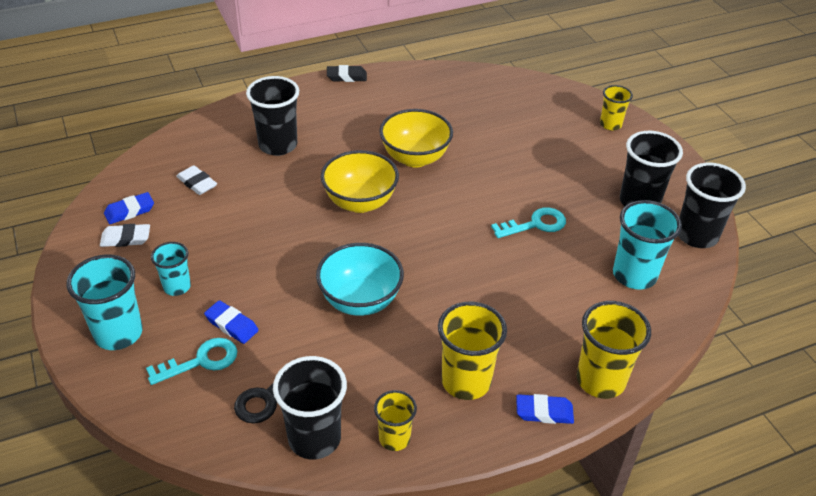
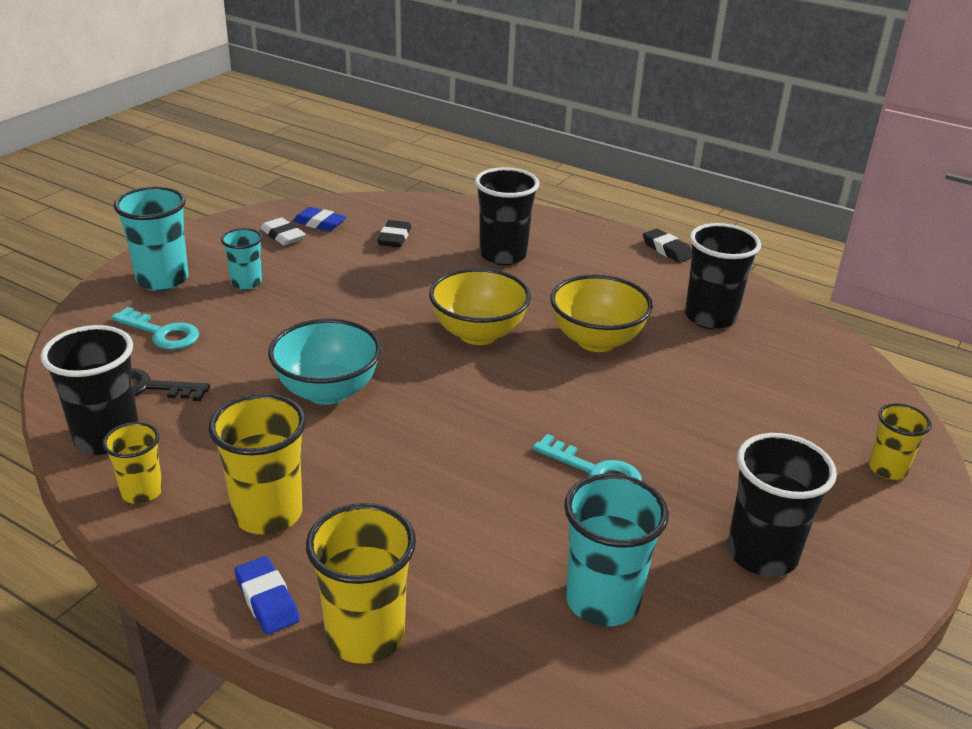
camera: 55 degrees right, 10 degrees down
(197, 183) = (394, 238): white eraser -> black eraser
(231, 325) = (223, 330): blue eraser -> none
(696, 235) = (767, 643): black cup -> black cup (710, 317)

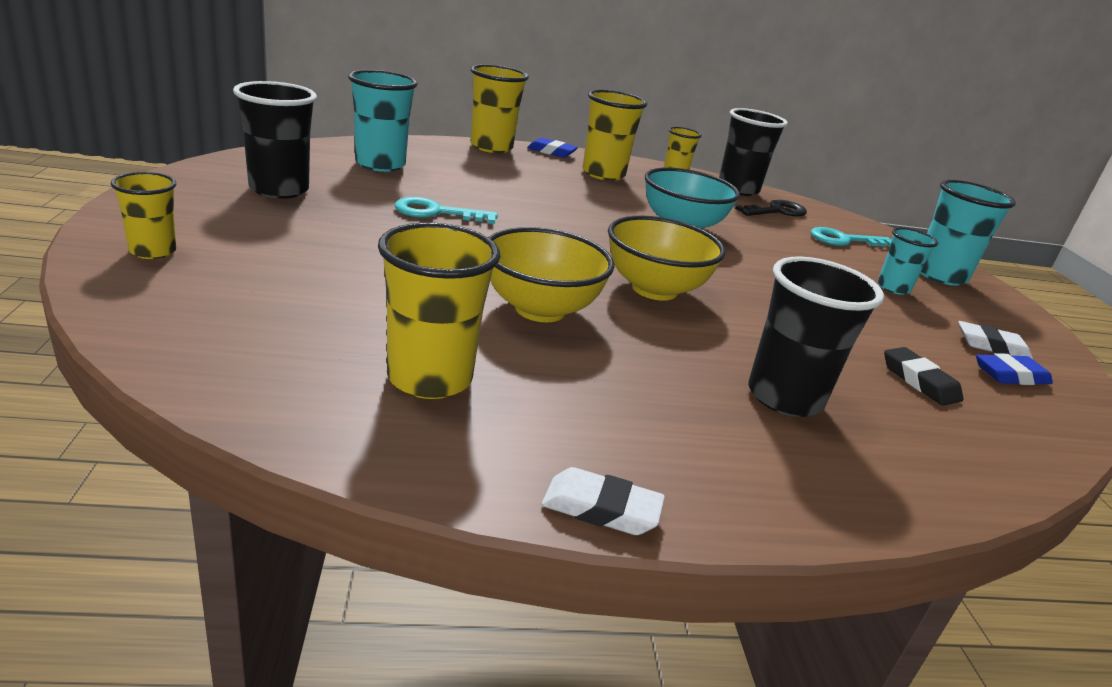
camera: 140 degrees right, 5 degrees down
(667, 250) = (601, 508): black eraser -> white eraser
(710, 317) = (429, 378): black cup -> yellow cup

